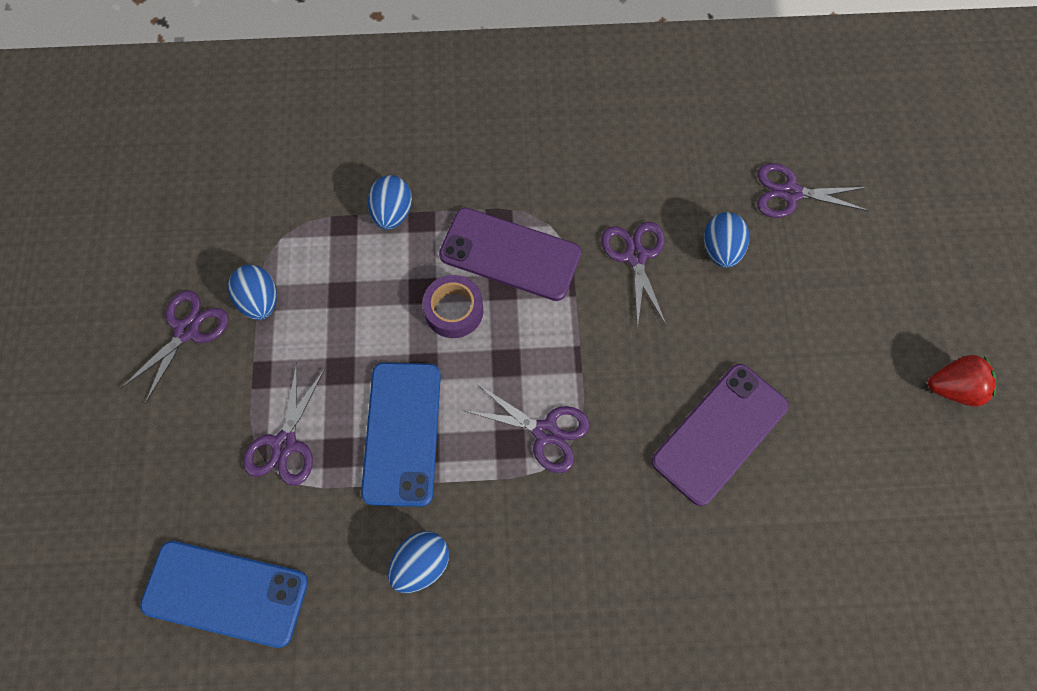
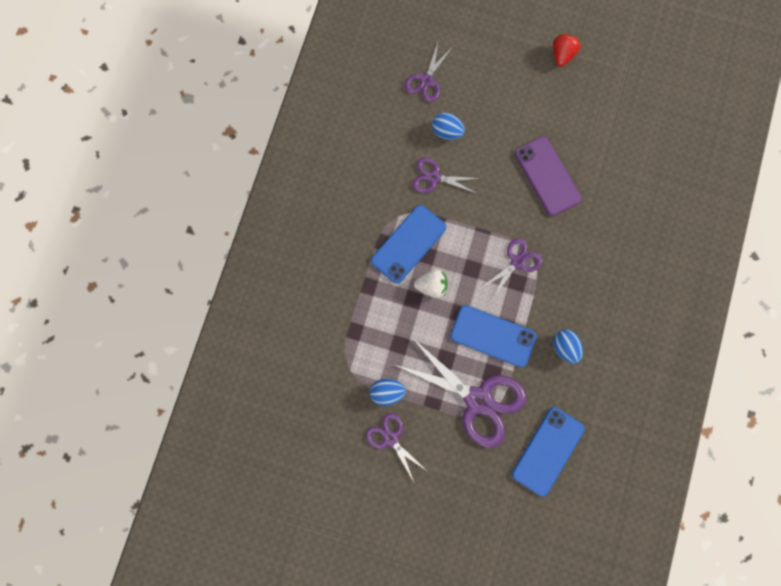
camera: 70 degrees left, 10 degrees up
(284, 444) = (477, 400): purple scissors -> purple scissors, size x1.88
(392, 213) = (357, 301): blue egg -> none
(454, 310) = (431, 286): purple tape -> white strawberry
(510, 254) = (408, 244): purple phone -> blue phone

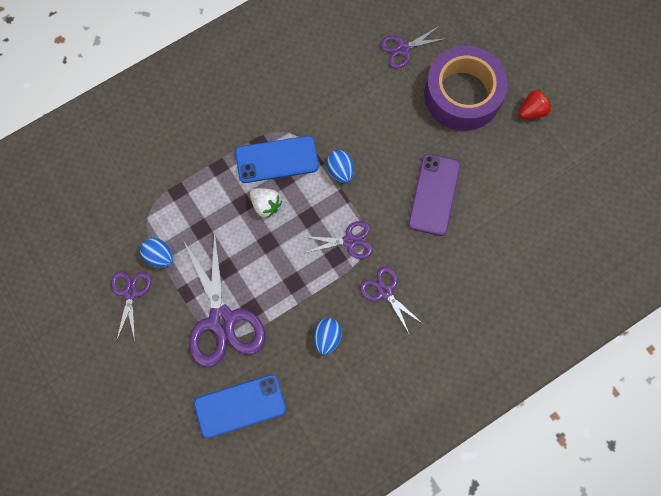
camera: 40 degrees right, 5 degrees down
(434, 177) = (343, 125): purple scissors -> purple scissors (385, 291)
(447, 131) = (384, 99): blue egg -> blue egg (340, 171)
(493, 336) = (278, 281): blue phone -> none
(501, 82) = (462, 95): none -> purple tape

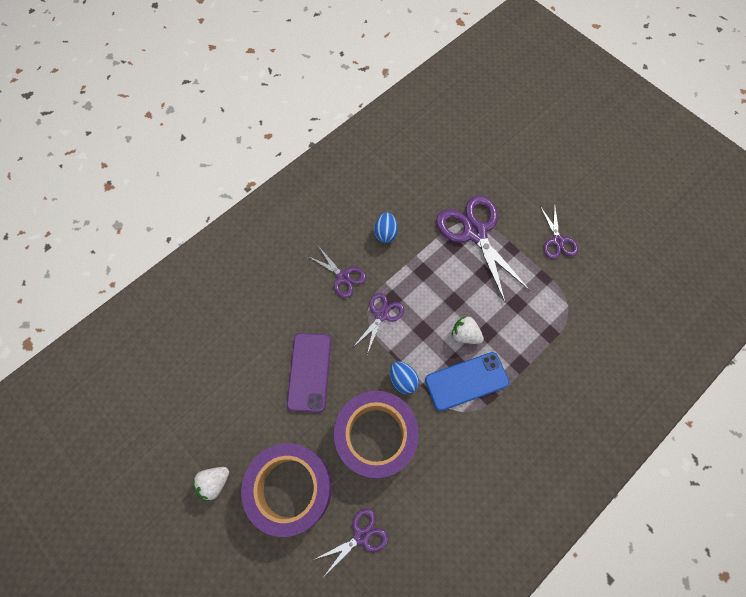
camera: 170 degrees right, 5 degrees down
(159, 256) = (544, 274): blue egg -> none
(240, 406) = (442, 175): blue phone -> none
(349, 241) = (382, 315): purple scissors -> purple scissors turned 135 degrees clockwise
(376, 125) = (376, 436): none -> purple tape
(532, 111) = (214, 482): red strawberry -> white strawberry

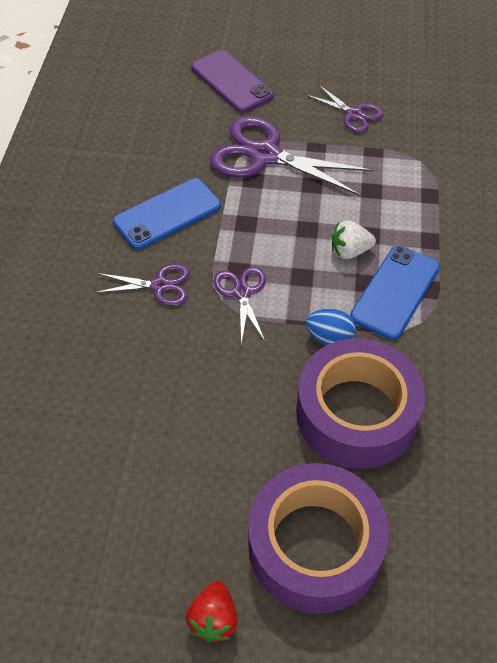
camera: 40 degrees left, 15 degrees down
(214, 482) = (213, 619): white strawberry -> red strawberry
(309, 372) = (214, 407): purple phone -> purple phone (231, 82)
(361, 536) = (445, 526): purple scissors -> none
(385, 233) = (167, 214): blue egg -> blue phone

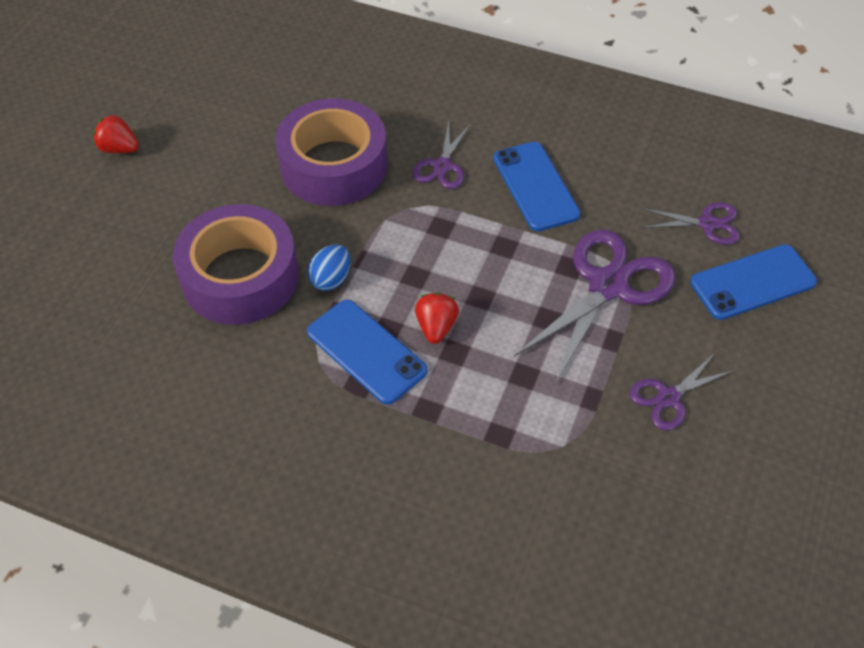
camera: 105 degrees right, 0 degrees up
(231, 82) = (752, 282): purple phone -> blue phone
(242, 292) = (411, 224): purple scissors -> purple scissors (707, 224)
(315, 546) = (138, 217): purple tape -> purple tape (333, 165)
(349, 251) = (436, 327): white strawberry -> red strawberry

